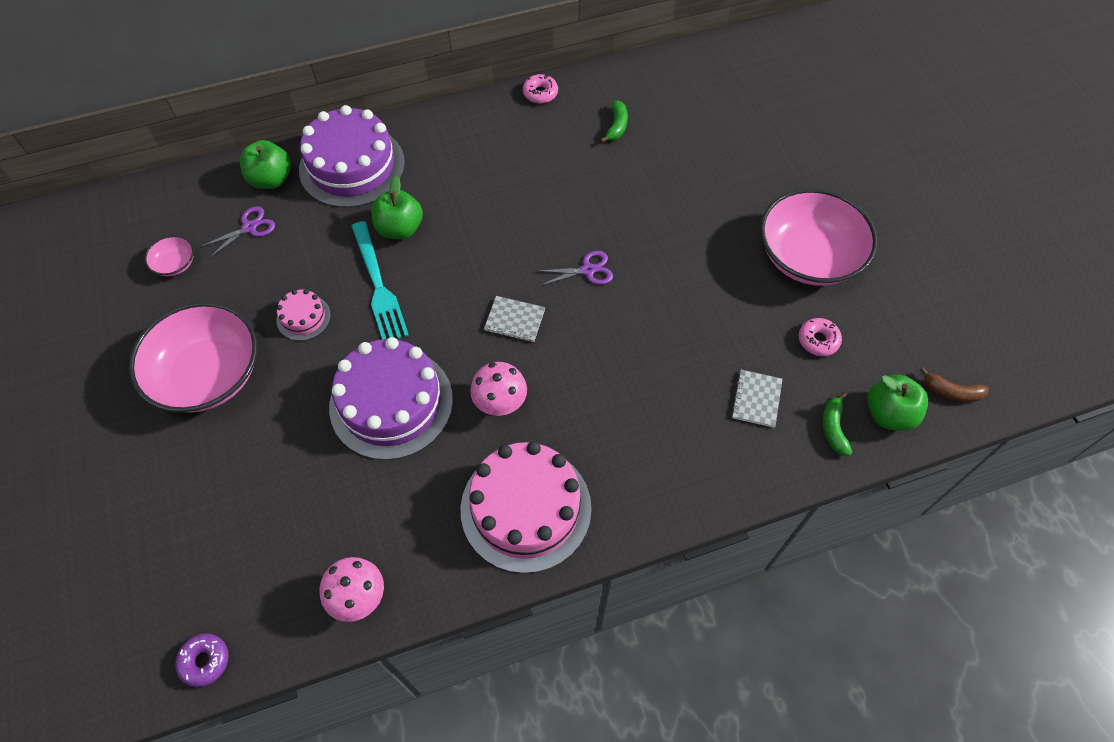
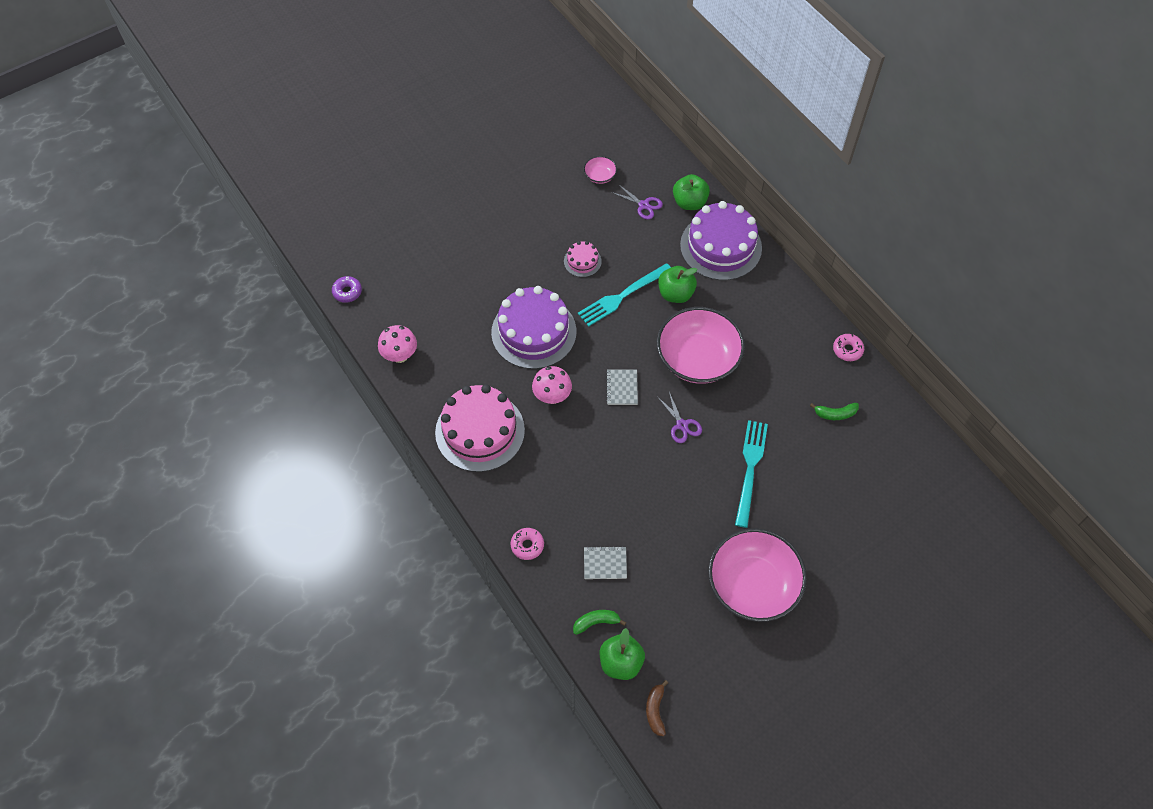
camera: 75 degrees right, 0 degrees up
(208, 374) = (524, 225): pink bowl -> pink bowl (697, 358)
(664, 219) = (750, 468): none -> turquoise fork
(818, 340) = (672, 602): pink donut -> pink donut (527, 545)

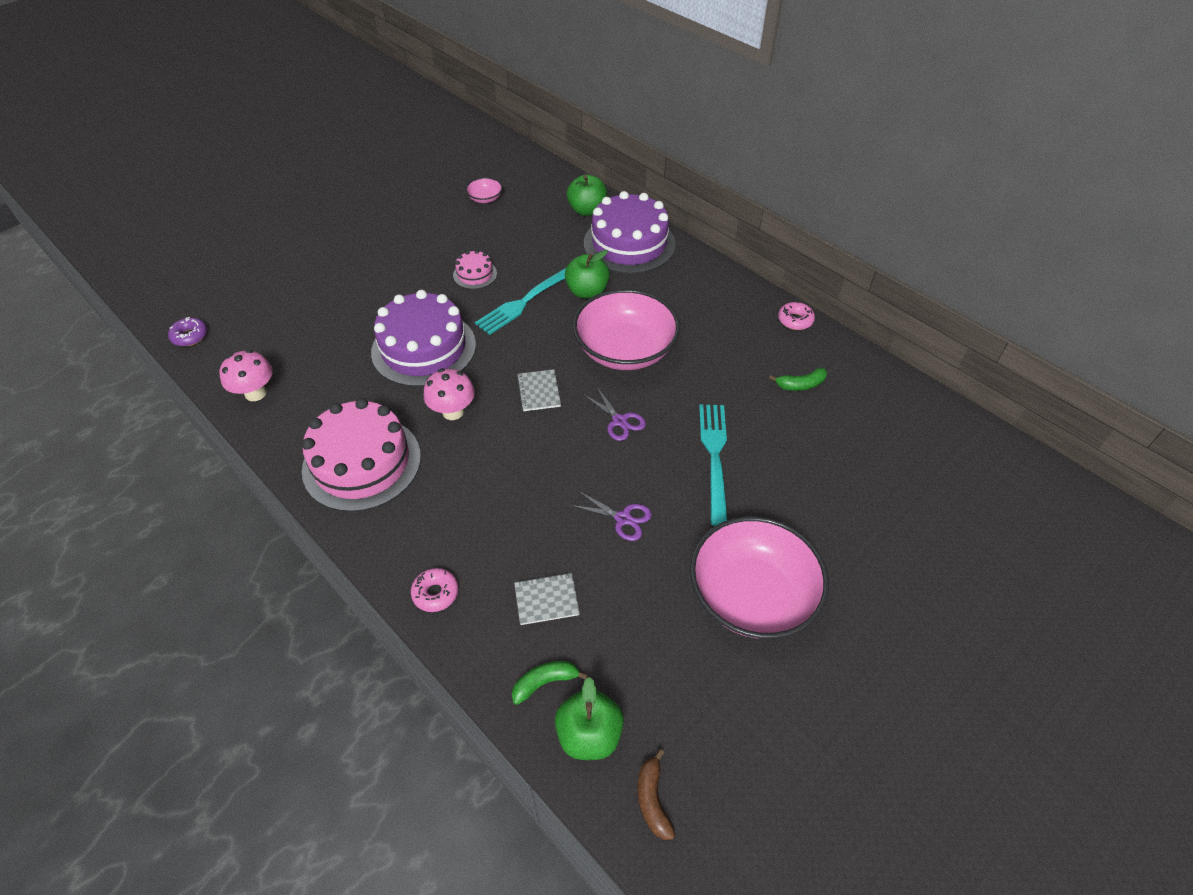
camera: 10 degrees left, 10 degrees down
(643, 205) = (537, 218): purple scissors -> purple scissors (623, 518)

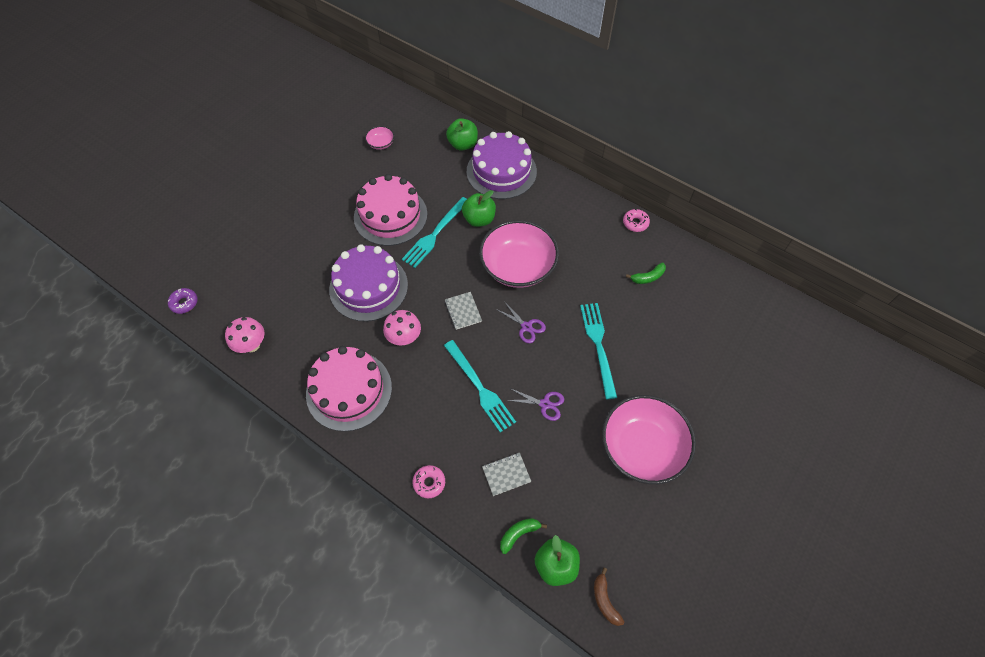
camera: 10 degrees left, 10 degrees up
(475, 274) = (390, 215): pink cake -> pink cake, size x2.17
(537, 485) = (480, 388): none -> turquoise fork

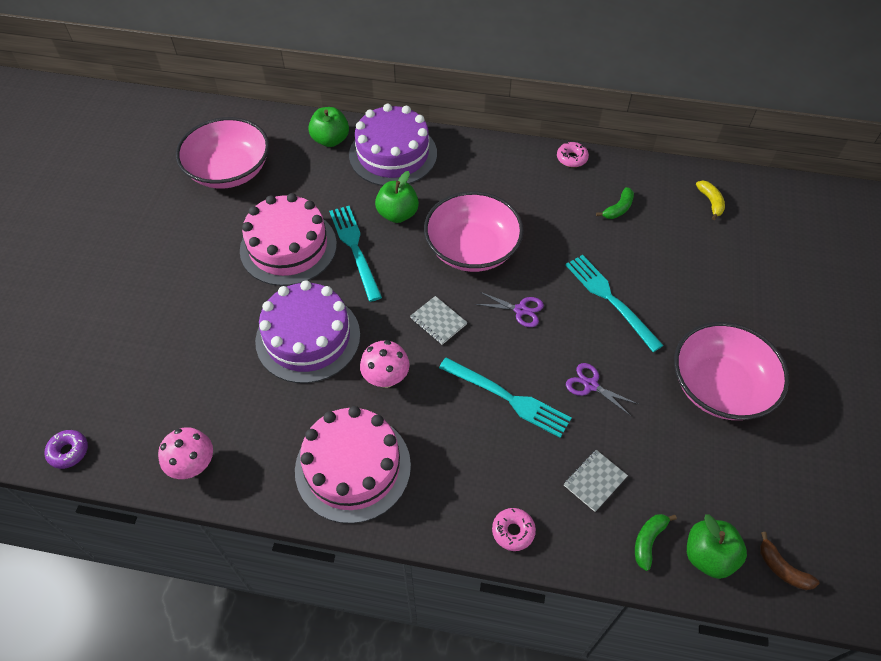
camera: 25 degrees left, 5 degrees down
(381, 143) = (229, 171): pink bowl -> pink bowl, size x2.36
(435, 234) = (355, 248): turquoise fork -> turquoise fork turned 150 degrees clockwise
(545, 404) = (591, 385): purple scissors -> purple scissors turned 135 degrees counterclockwise
(727, 300) = (710, 202): none -> yellow banana

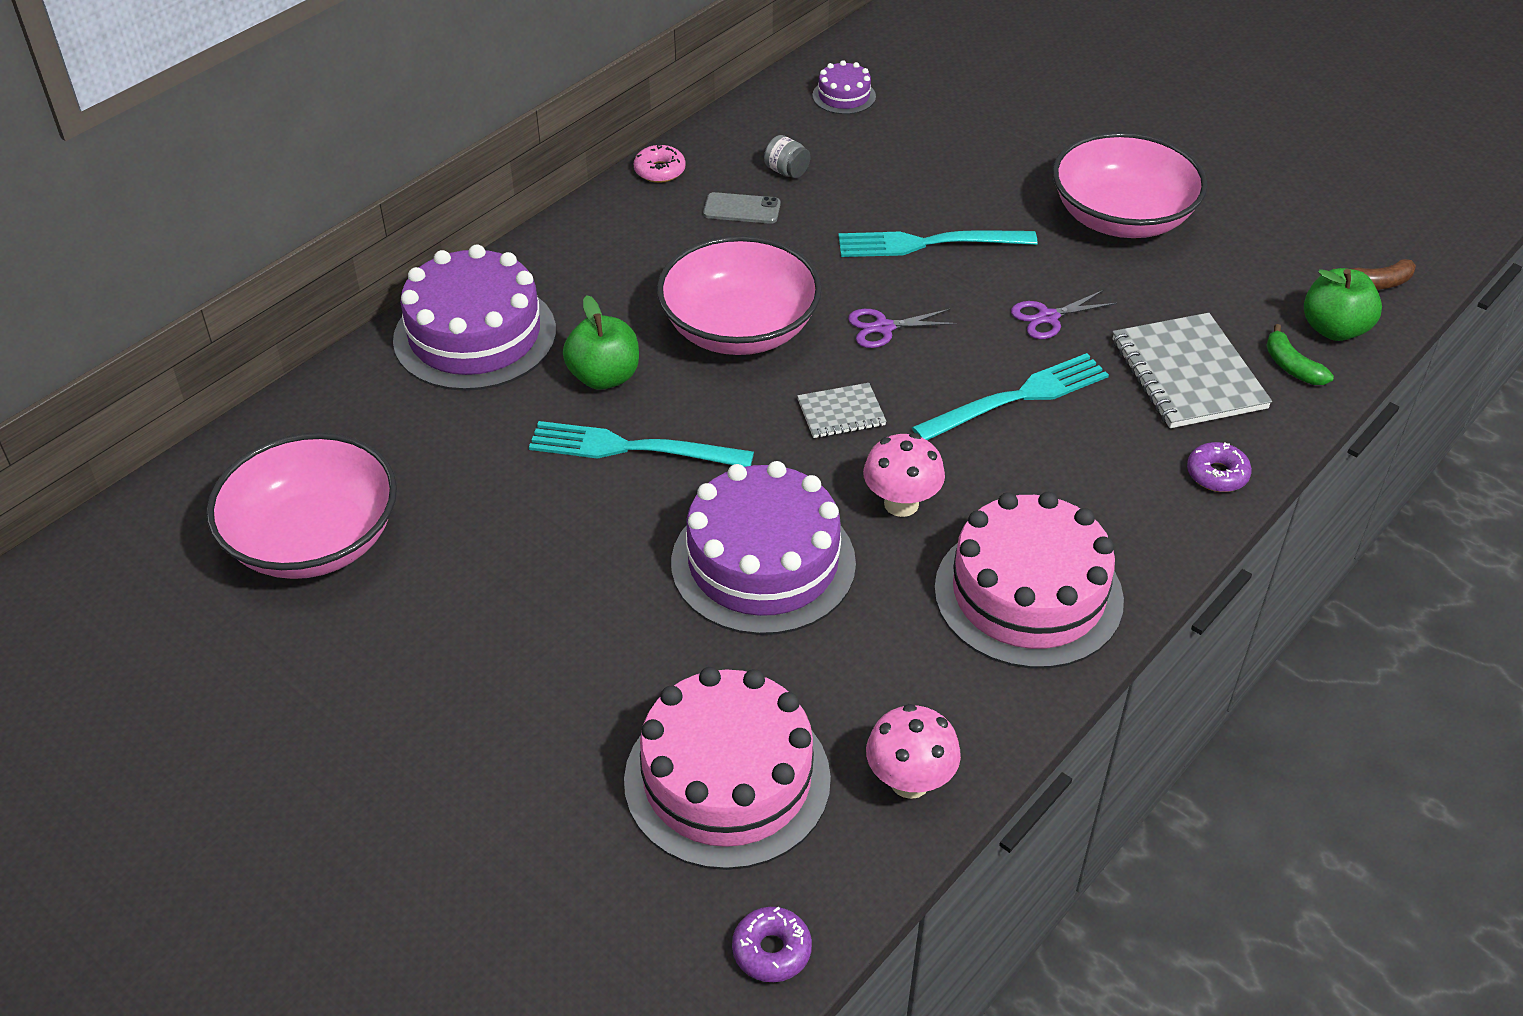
camera: 60 degrees left, 10 degrees down
(288, 247) = (559, 523): pink cake -> pink cake (727, 779)
(330, 140) = (370, 392): green apple -> none
(513, 531) = (1217, 474): pink donut -> purple donut
(520, 310) = (884, 328): purple scissors -> purple scissors turned 150 degrees counterclockwise
(569, 205) = (742, 209): none -> grey phone
(595, 481) = (1187, 374): grey notebook -> grey notebook, size x1.88
(618, 209) = (787, 171): green banana -> grey jar
(710, 202) = (844, 96): yellow banana -> purple cake

